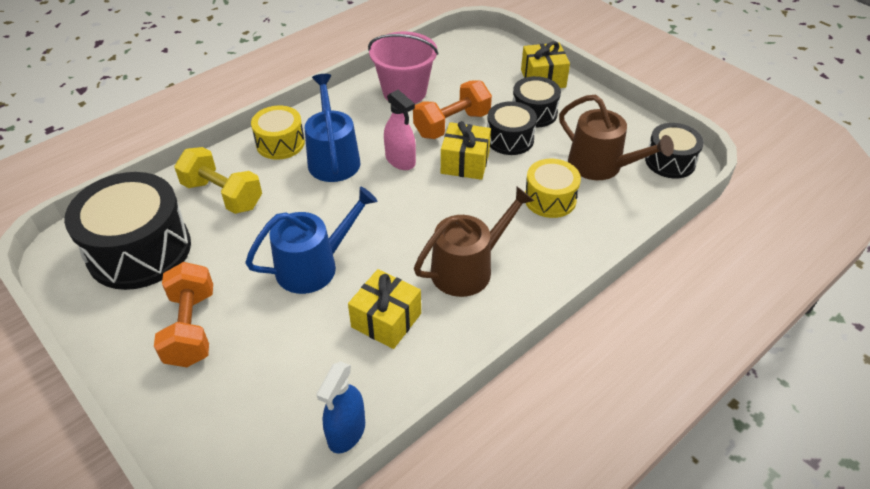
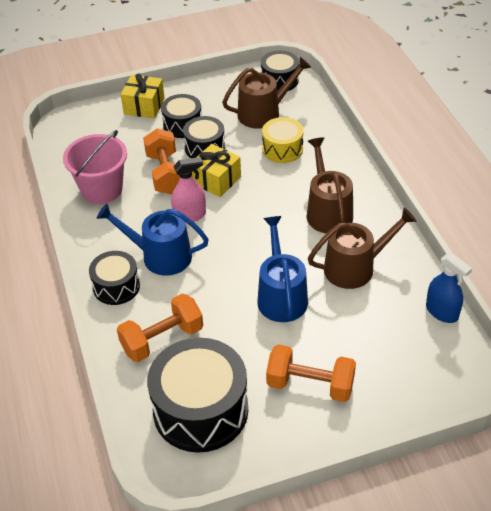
camera: 65 degrees left, 0 degrees up
(223, 195) = (162, 339): yellow dumbbell -> orange dumbbell
(280, 143) = (116, 286): yellow drum -> black drum
(386, 320) = (355, 267): yellow gift -> brown watering can

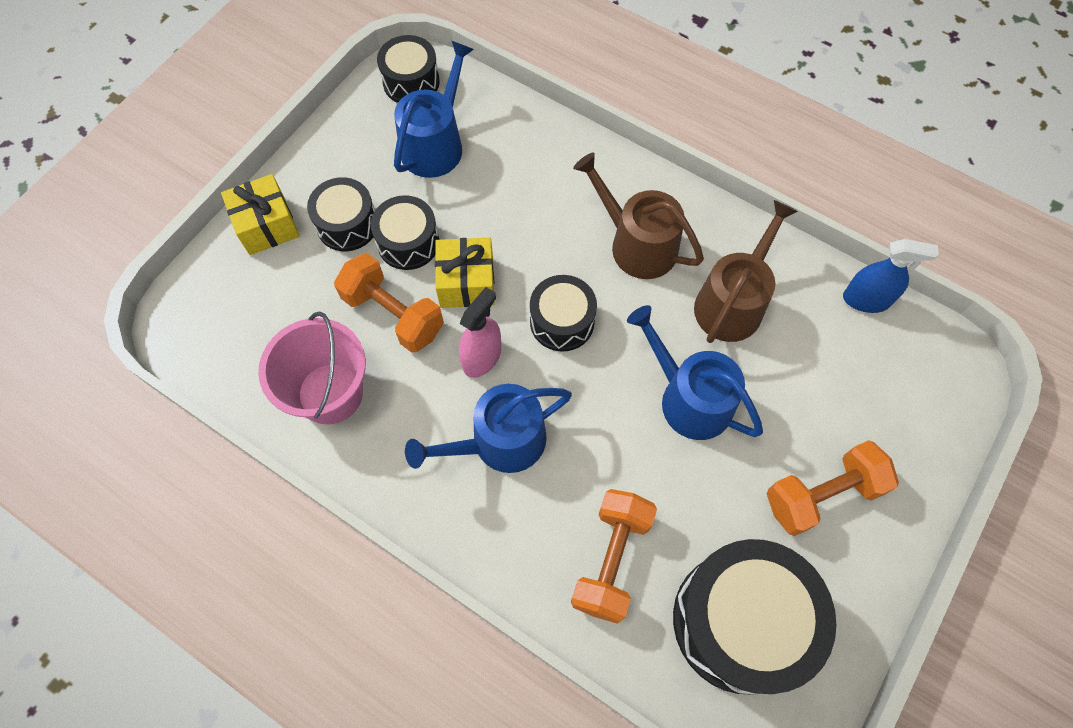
camera: 40 degrees left, 20 degrees up
(116, 286) = (486, 526): black drum -> black drum (562, 321)
(264, 113) = (435, 144): brown watering can -> blue watering can
(282, 149) = (506, 185): yellow drum -> none

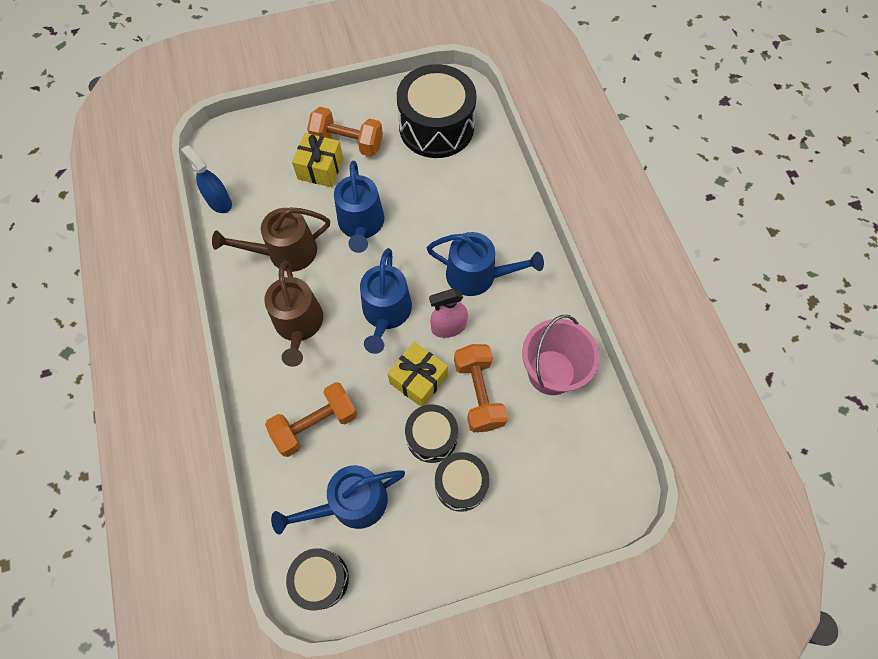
camera: 140 degrees left, 0 degrees up
(267, 225) = (516, 529): yellow gift -> yellow gift (320, 168)
(562, 321) = (386, 313): black drum -> blue watering can
(611, 560) = (470, 187): orange dumbbell -> orange dumbbell (315, 424)

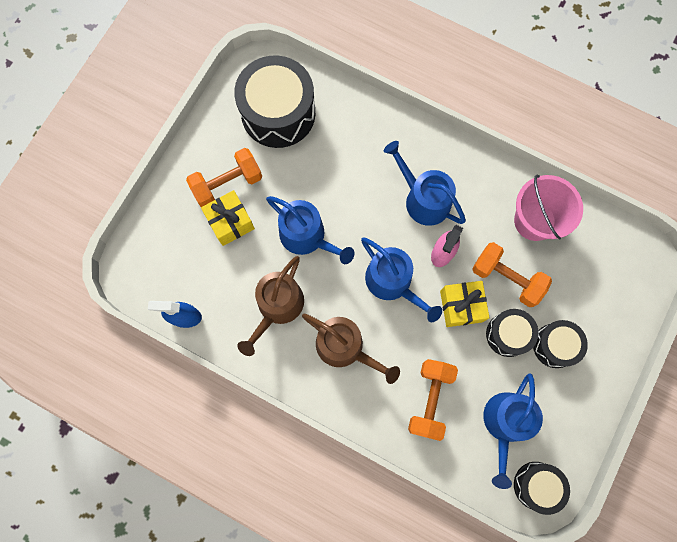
camera: 45 degrees left, 10 degrees up
(477, 275) = (423, 199): blue watering can -> blue watering can turned 105 degrees counterclockwise

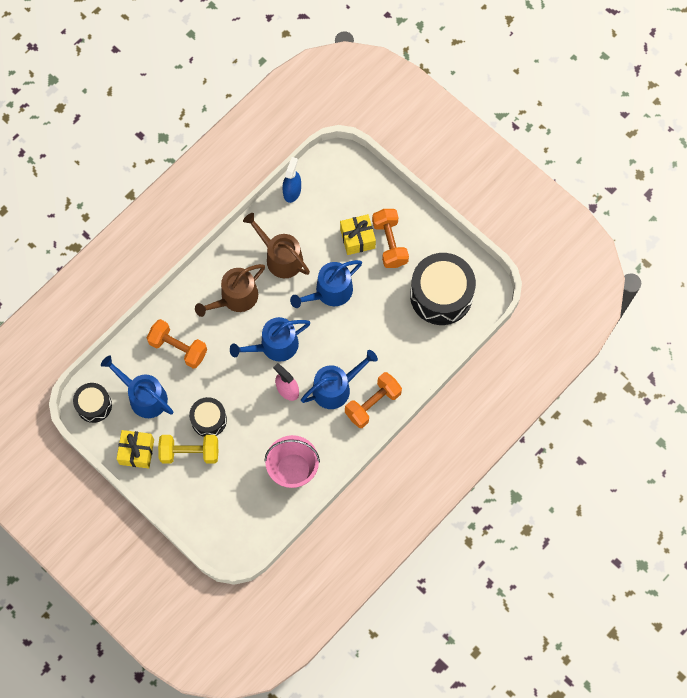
camera: 105 degrees right, 5 degrees down
(461, 306) = (241, 391): yellow gift -> yellow gift (136, 452)
(506, 278) = (252, 433): orange dumbbell -> orange dumbbell (373, 404)
(555, 345) = (189, 452): black drum -> yellow dumbbell

